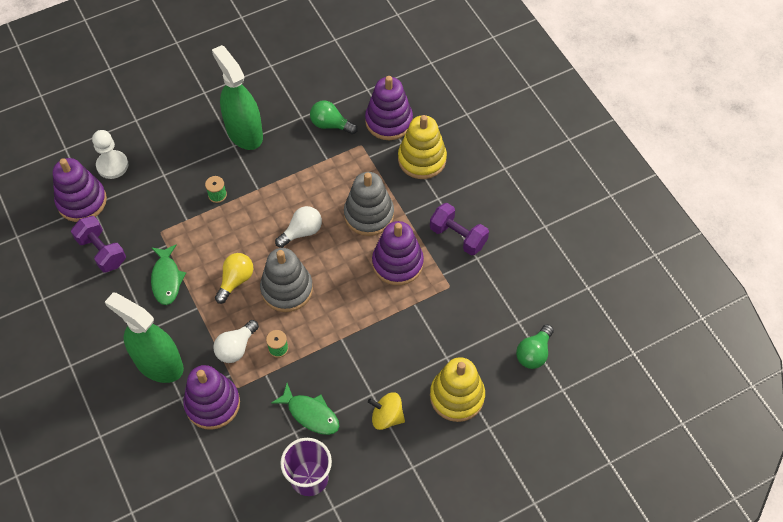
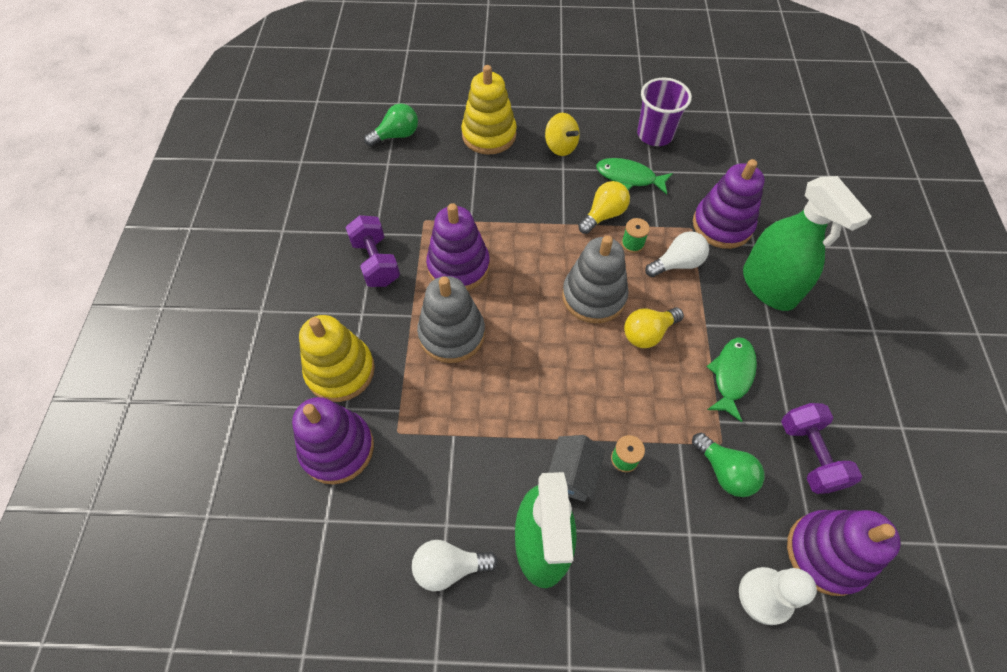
camera: 150 degrees left, 0 degrees up
(244, 172) = (572, 475): none -> grey house
(302, 232) = (541, 352): white light bulb -> white light bulb (449, 567)
(310, 414) = (629, 177): green fish -> green fish turned 45 degrees counterclockwise
(313, 363) = (603, 215): none -> yellow light bulb
(330, 125) = (415, 487): green light bulb -> green light bulb (724, 471)

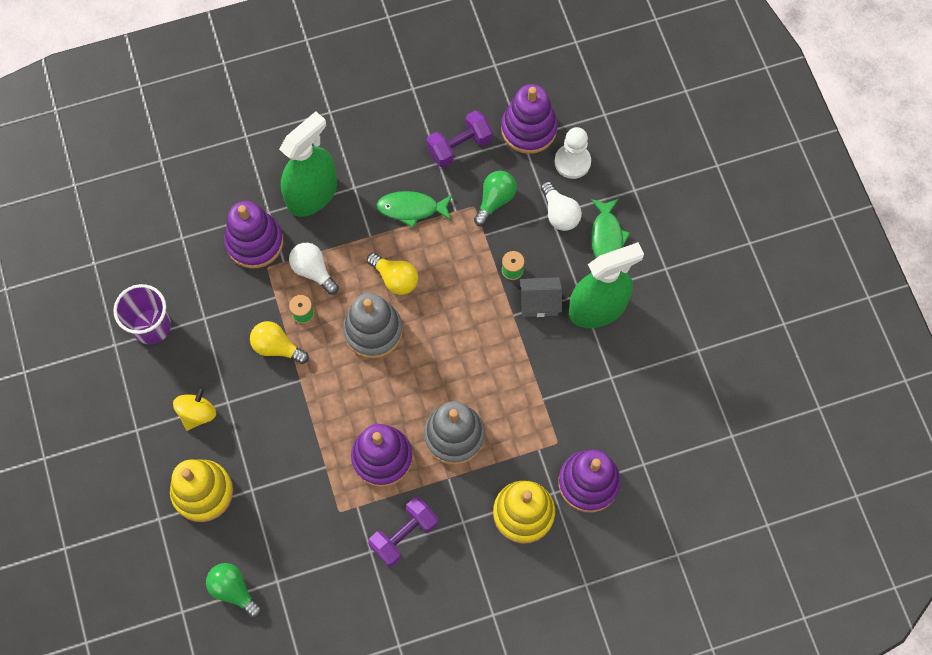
camera: 110 degrees left, 10 degrees up
(449, 567) = (638, 364): white light bulb -> white light bulb (559, 213)
(629, 177) = (220, 336): green fish -> green fish (607, 237)

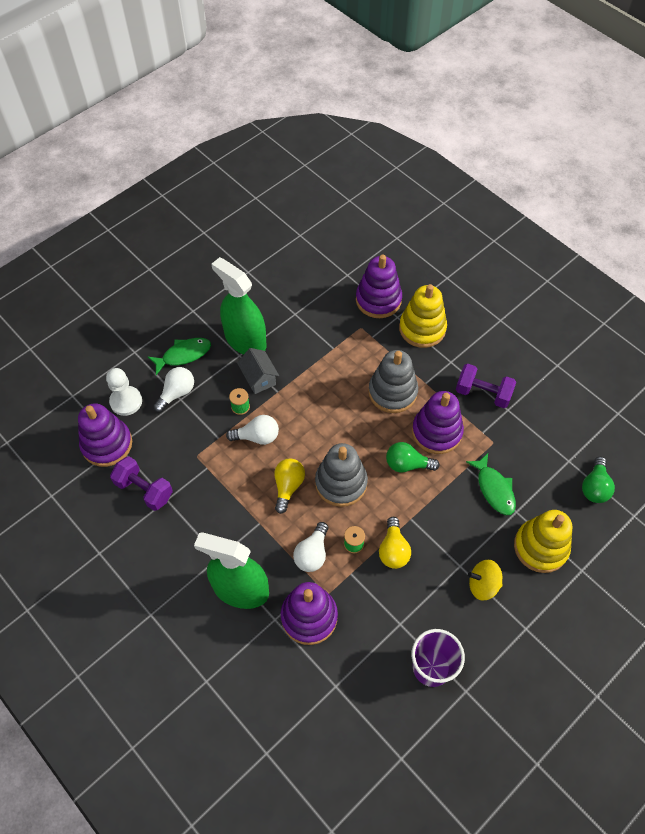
camera: 115 degrees left, 10 degrees down
(412, 208) = (219, 501): green fish -> green fish (494, 489)
(467, 272) = (257, 436): none -> white light bulb
(495, 200) = (184, 442): green light bulb -> green light bulb (407, 464)

